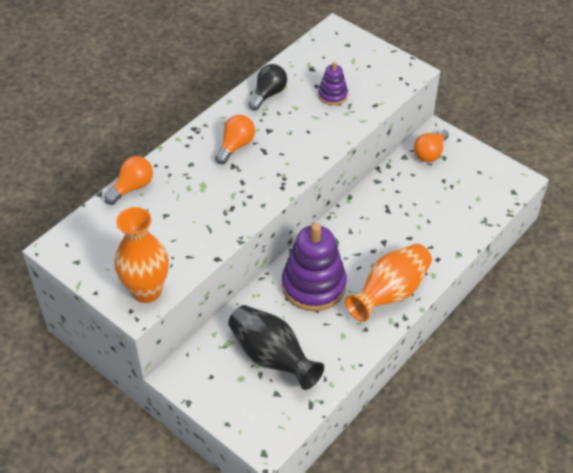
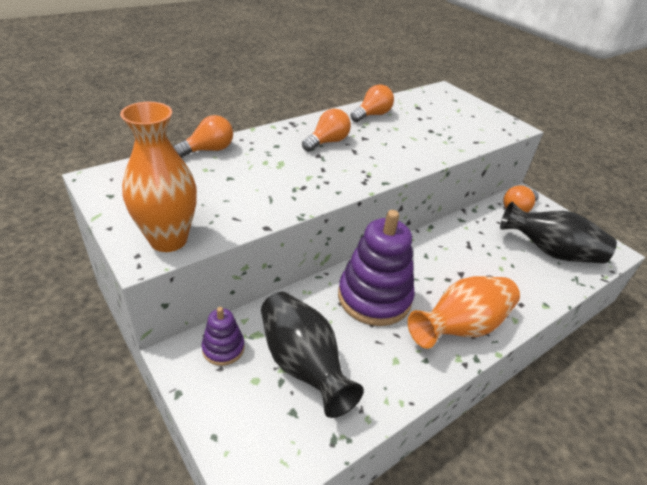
camera: 10 degrees right, 10 degrees down
(268, 94) = (372, 115): black light bulb -> orange light bulb
(332, 95) = (434, 127): purple stacking toy -> purple stacking toy (223, 348)
(462, 197) = (550, 252): none -> black vase

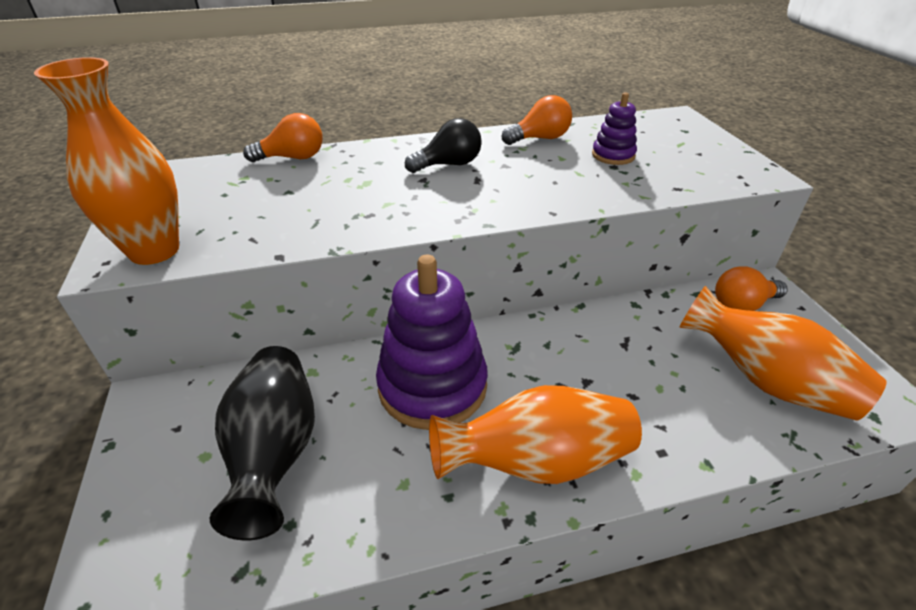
camera: 25 degrees right, 0 degrees up
(223, 348) = (198, 404): purple stacking toy -> purple stacking toy (613, 155)
(327, 142) = (448, 165): orange light bulb -> black light bulb
(550, 252) = (765, 381): black vase -> orange vase

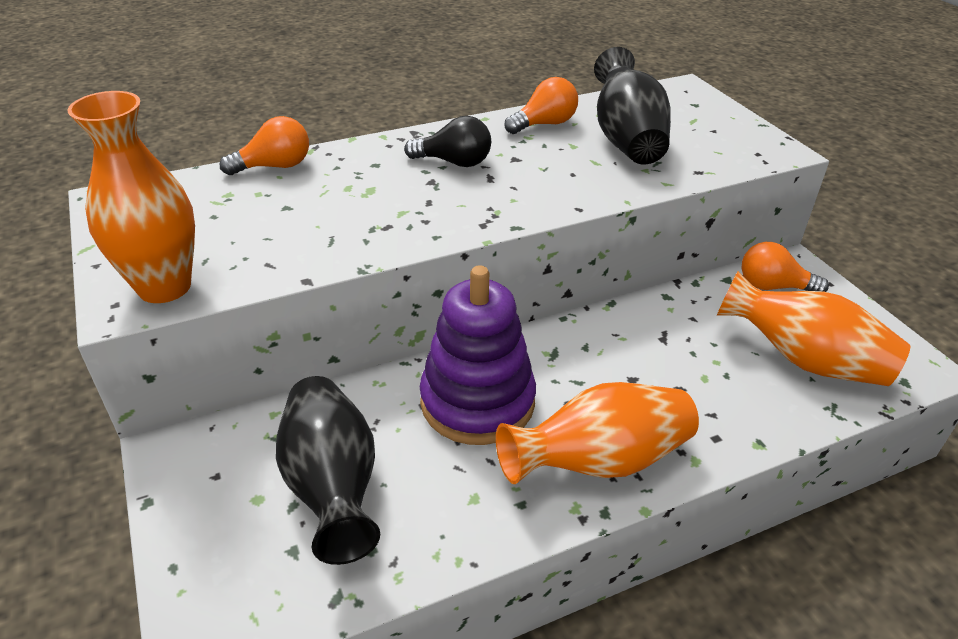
camera: 10 degrees left, 0 degrees up
(448, 165) = (454, 162): black light bulb -> black light bulb turned 45 degrees clockwise
(613, 155) = (626, 139): purple stacking toy -> black vase
(742, 305) = (773, 286): orange light bulb -> orange light bulb turned 45 degrees clockwise

